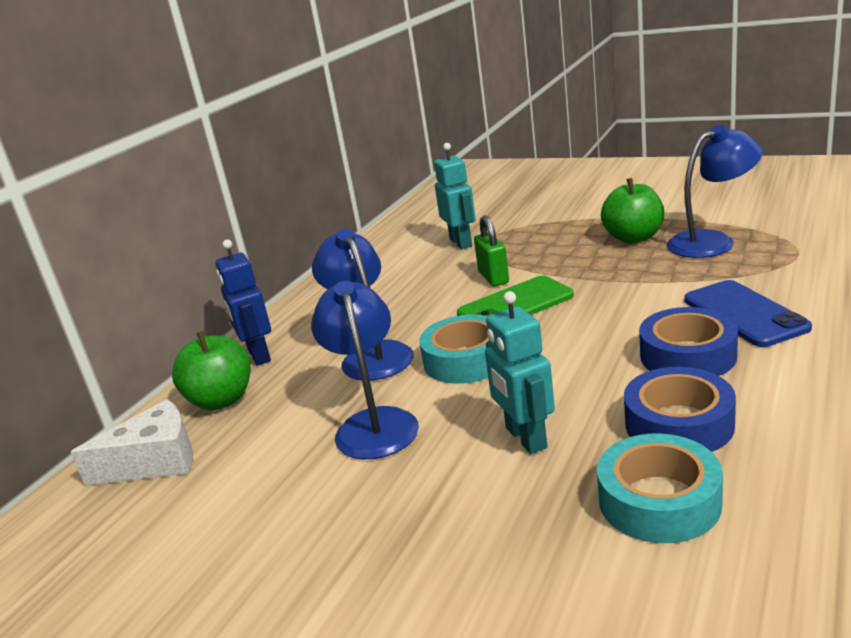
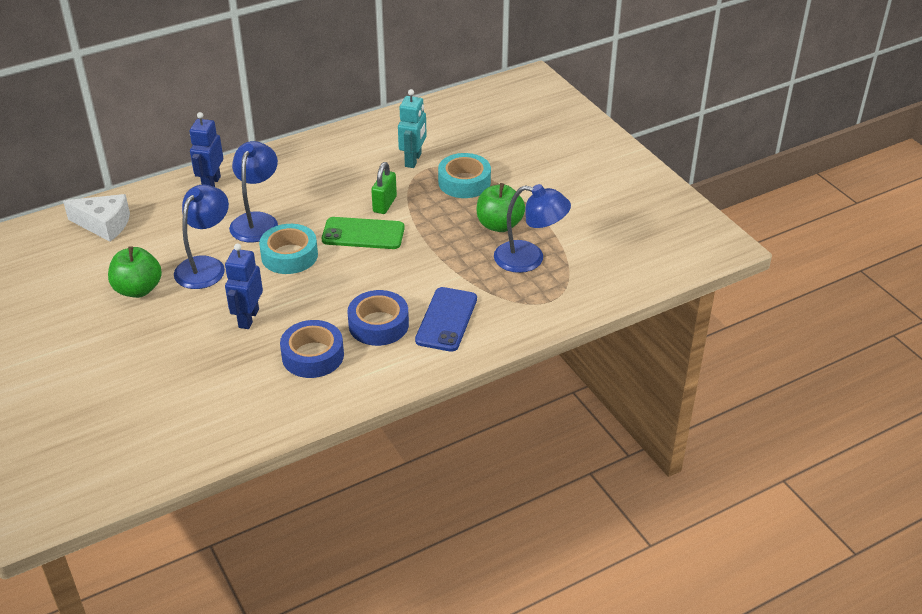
camera: 30 degrees right, 15 degrees up
(221, 400) = (164, 204): green apple -> green apple (138, 289)
(525, 438) = (248, 318): turquoise robot -> blue robot
(659, 501) = (249, 382): turquoise tape -> turquoise tape (464, 182)

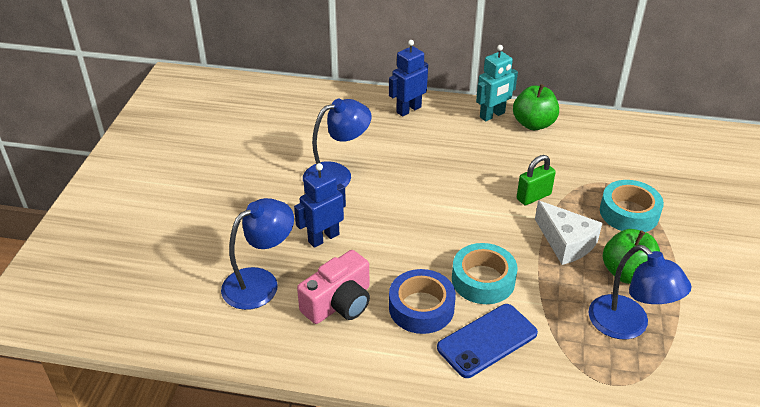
camera: 40 degrees right, 0 degrees up
(104, 225) = (301, 105): white cheese -> white cheese (566, 242)
(138, 289) = (271, 168): green apple -> green apple (533, 124)
(257, 221) = (413, 157): blue lamp -> blue lamp (260, 282)
(289, 255) = (409, 201): turquoise tape -> turquoise tape (483, 280)
(313, 356) = (339, 303): blue tape -> pink camera
(363, 234) = (489, 214): green phone -> none
(413, 160) = (598, 169): turquoise robot -> turquoise robot (492, 115)

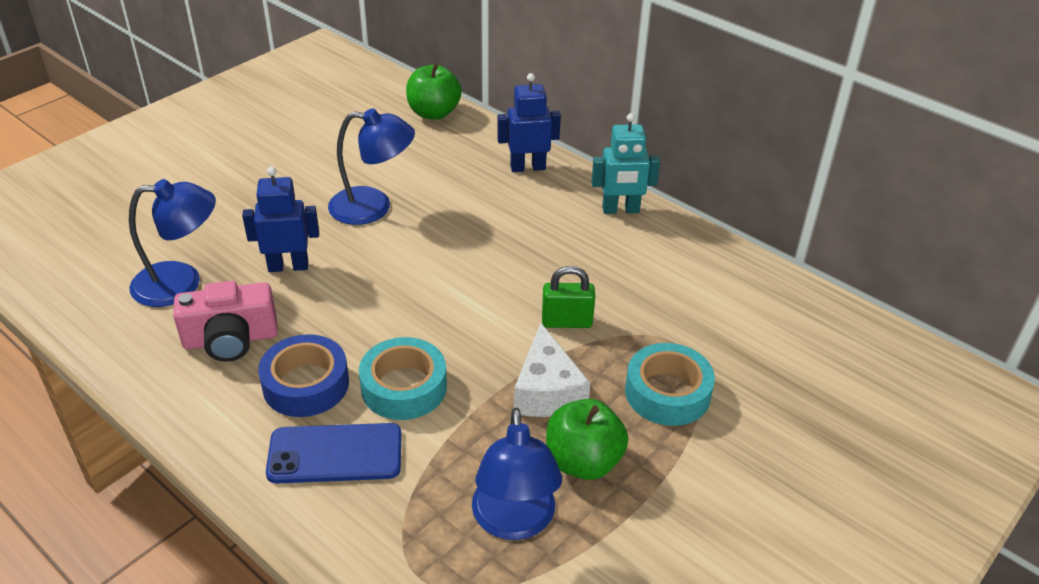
camera: 30 degrees right, 0 degrees up
(533, 124) = (661, 239): green apple -> green apple (433, 113)

